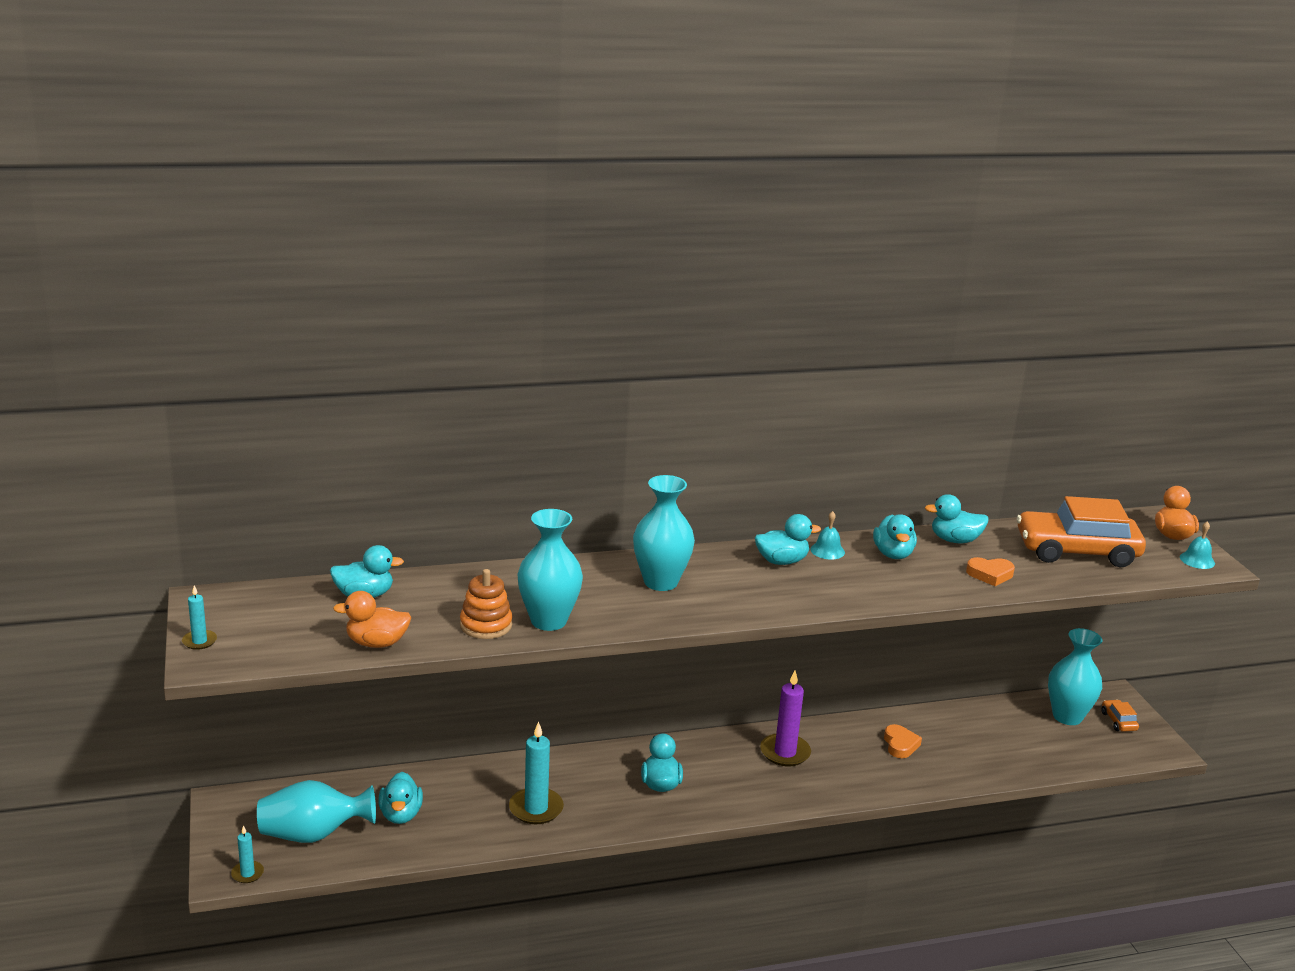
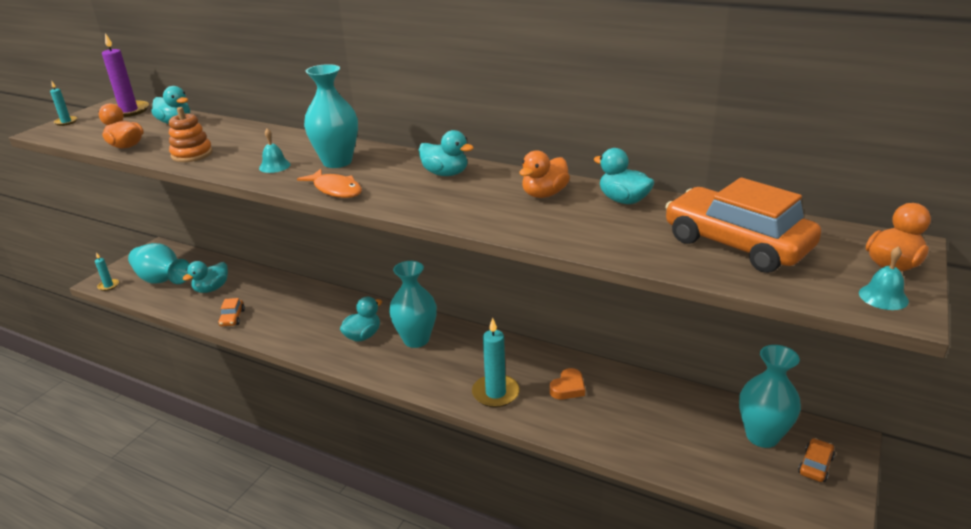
camera: 45 degrees right, 5 degrees up
(488, 832) = (232, 318): none -> orange car
(536, 809) = (275, 317): turquoise candle -> turquoise candle (495, 393)
(548, 621) = (226, 162): turquoise vase -> turquoise vase (416, 339)
(721, 610) = (336, 190): none -> orange fish
(785, 752) = (472, 353): purple candle -> purple candle (129, 111)
(827, 550) = (495, 177): turquoise bell -> turquoise bell (274, 166)
(893, 554) = (544, 194): turquoise duck -> orange duck
(990, 574) = (602, 234): orange heart -> none

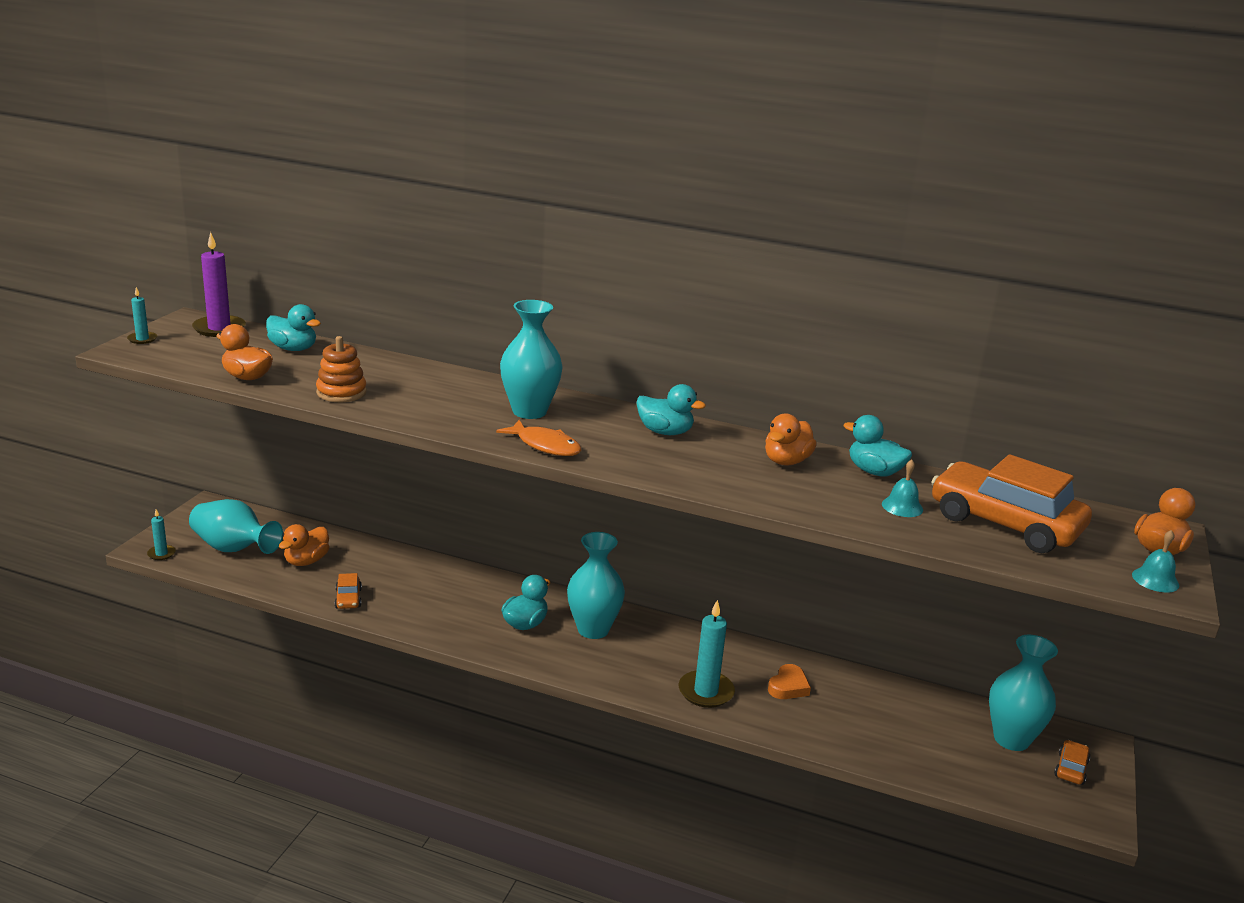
camera: 10 degrees left, 5 degrees down
(211, 289) = (306, 561): turquoise duck -> orange duck
(274, 166) = (455, 413): turquoise bell -> turquoise bell (902, 506)

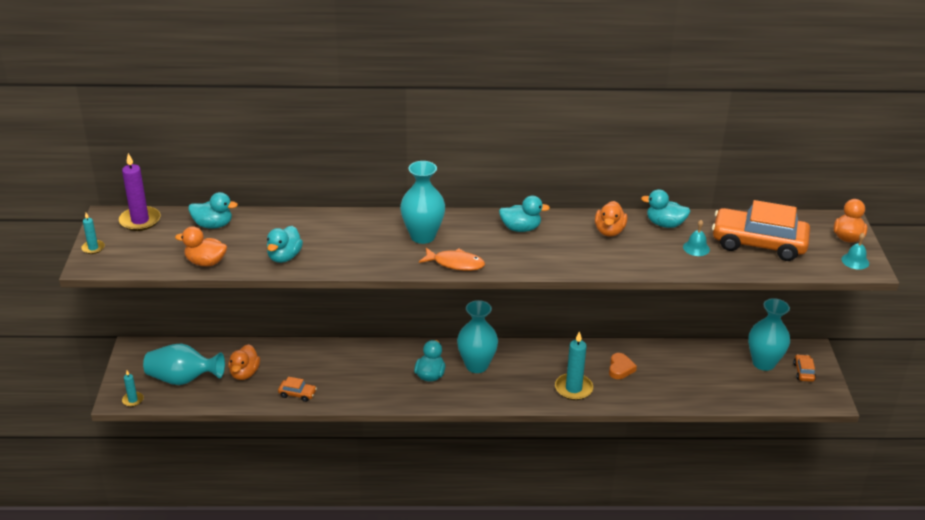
camera: 20 degrees left, 10 degrees up
(341, 392) = (284, 257): orange stacking toy -> turquoise duck
(348, 599) = (297, 394): orange car -> orange car turned 45 degrees counterclockwise

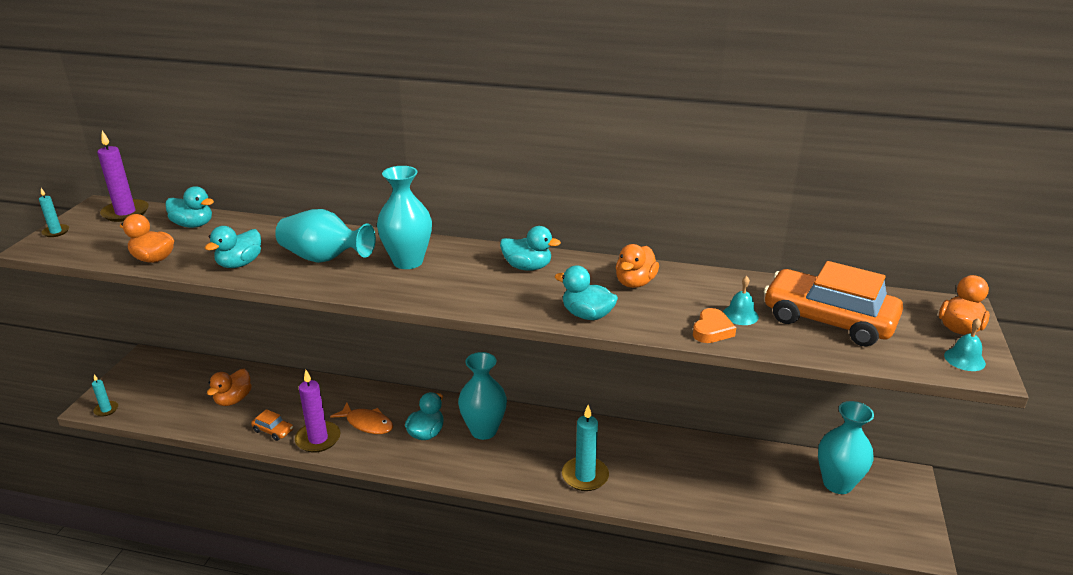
camera: 15 degrees right, 5 degrees down
(183, 379) = (169, 396): turquoise vase -> turquoise vase (324, 259)
(341, 394) = (318, 439): none -> purple candle
(455, 263) = (426, 294): orange fish -> orange fish (367, 423)
(620, 368) = (651, 461): orange heart -> orange heart (712, 330)
(665, 224) = (710, 283): turquoise duck -> turquoise duck (587, 315)
(803, 372) = (889, 504): orange car -> none

